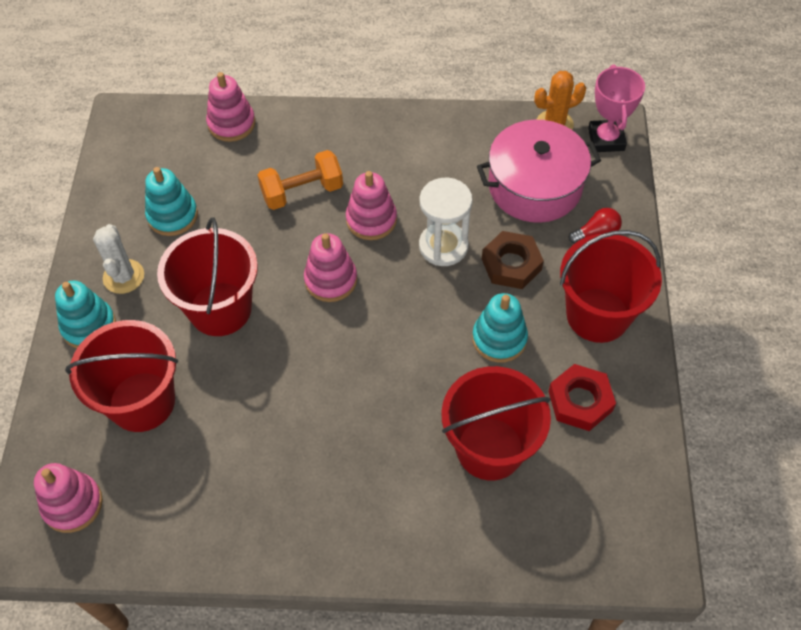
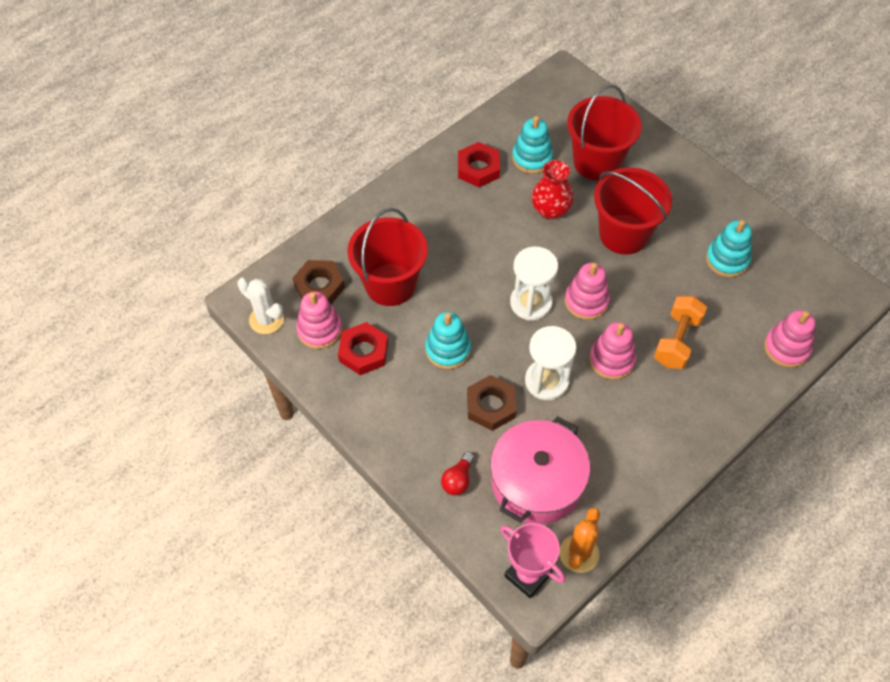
camera: 135 degrees right, 0 degrees up
(72, 504) = (565, 102): pink stacking toy -> pink stacking toy (319, 330)
(89, 326) = (676, 170): turquoise stacking toy -> turquoise stacking toy (532, 158)
(123, 276) = (699, 206): white cactus -> white cactus (266, 319)
(251, 390) = (550, 210): none -> red vase
(260, 504) = (478, 168): none -> red nut
(379, 318) = (531, 303): none -> white hourglass
(564, 509) = (319, 286): none -> brown nut
(597, 315) = (402, 417): red bucket -> none

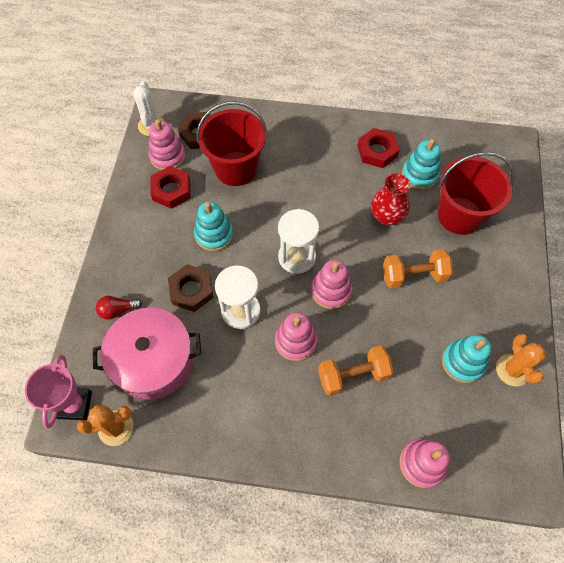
camera: 50 degrees right, 5 degrees up
(624, 234) = (413, 275): red bucket -> orange dumbbell
(759, 233) = (512, 370): none -> orange cactus

